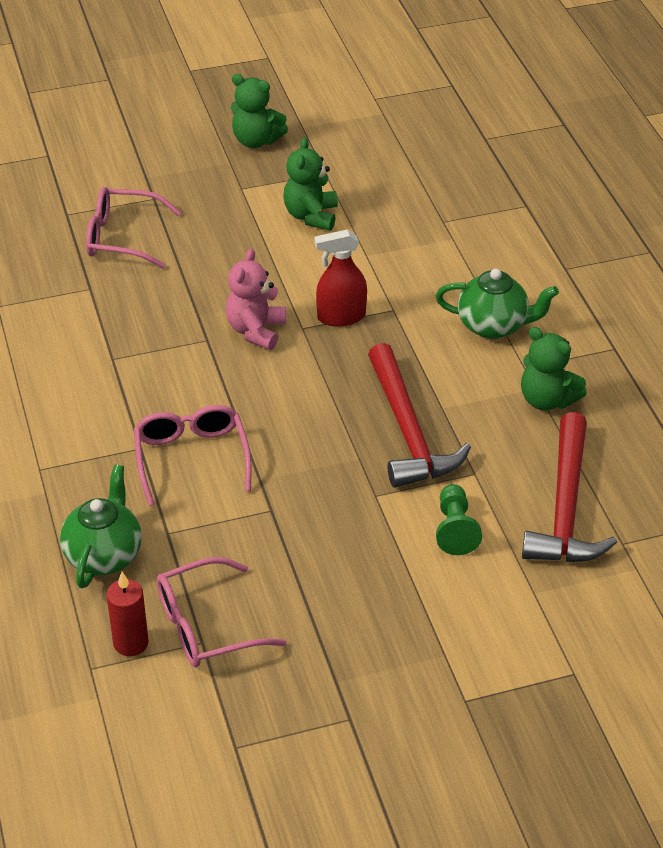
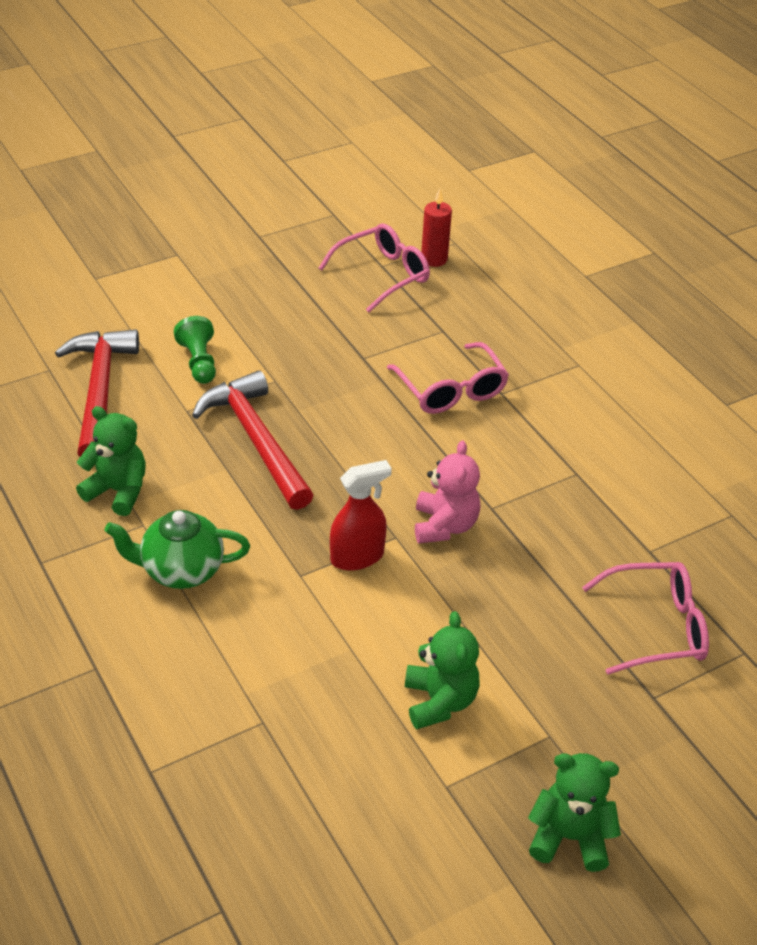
camera: 165 degrees right, 0 degrees up
(104, 555) = (485, 309): green teapot -> none

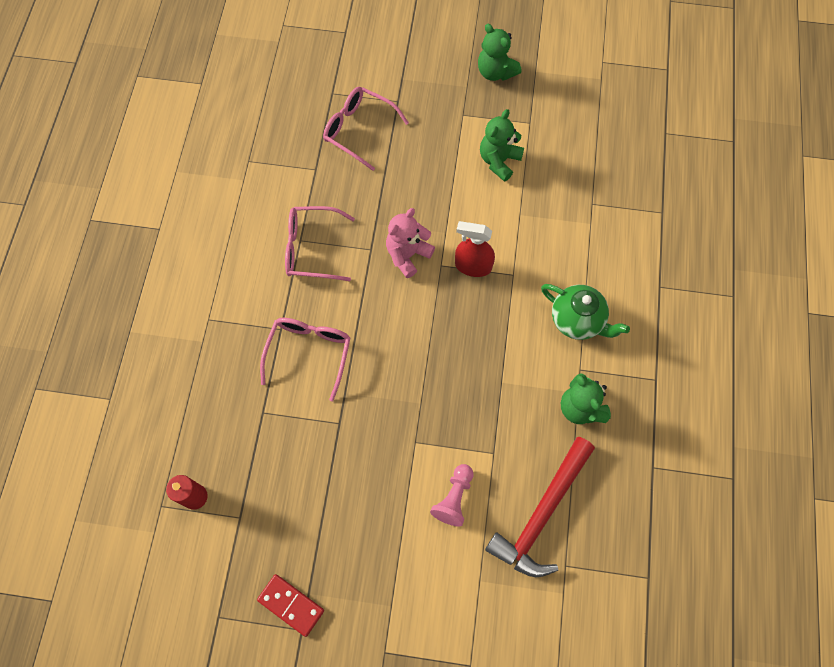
camera: 140 degrees left, 25 degrees up
(199, 362) = (454, 498): green pawn -> pink pawn
(256, 440) = (466, 393): red hammer -> none
(282, 243) = (291, 605): none -> red domino
(383, 275) = (248, 505): pink glasses -> pink glasses (311, 248)

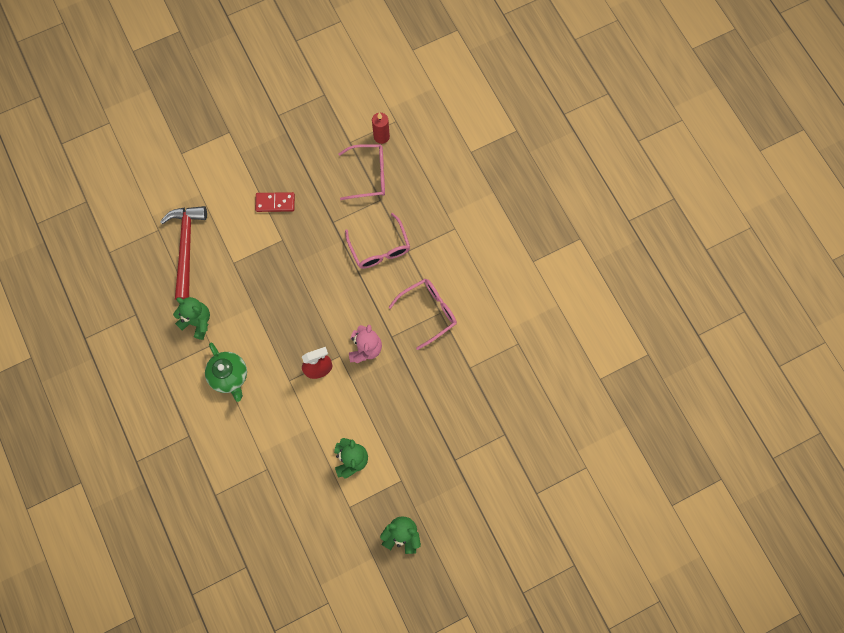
camera: 145 degrees right, 5 degrees up
(291, 605) = (291, 122): red domino -> red domino (275, 203)
(358, 130) = (464, 417): pink glasses -> pink glasses (369, 175)
(454, 498) = (240, 225): pink pawn -> none
(577, 320) = (230, 376): green teapot -> green teapot turned 120 degrees counterclockwise

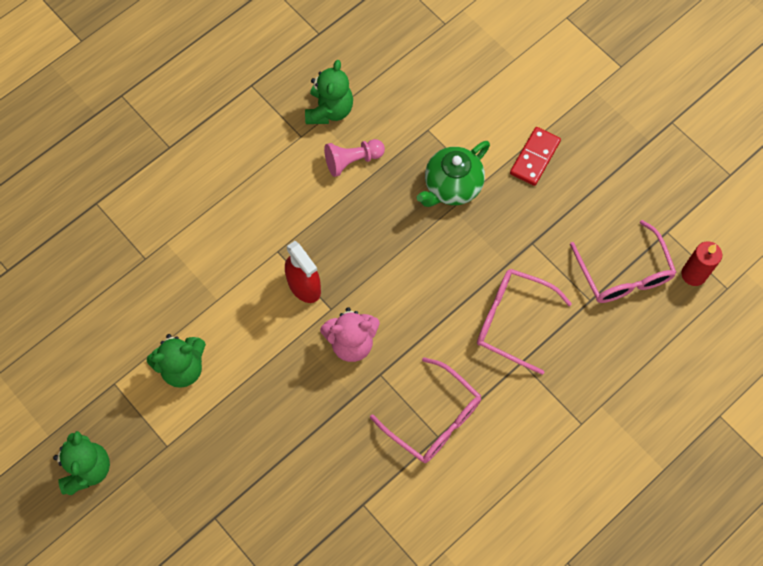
camera: 75 degrees right, 5 degrees down
(186, 248) = (430, 65): red hammer -> none
(230, 376) = (263, 173): green teapot -> green teapot (452, 186)
(240, 316) = (352, 161): none -> pink pawn
(275, 203) = (534, 157): red domino -> red domino turned 45 degrees clockwise
(379, 248) = (512, 320): pink glasses -> pink glasses turned 60 degrees clockwise

